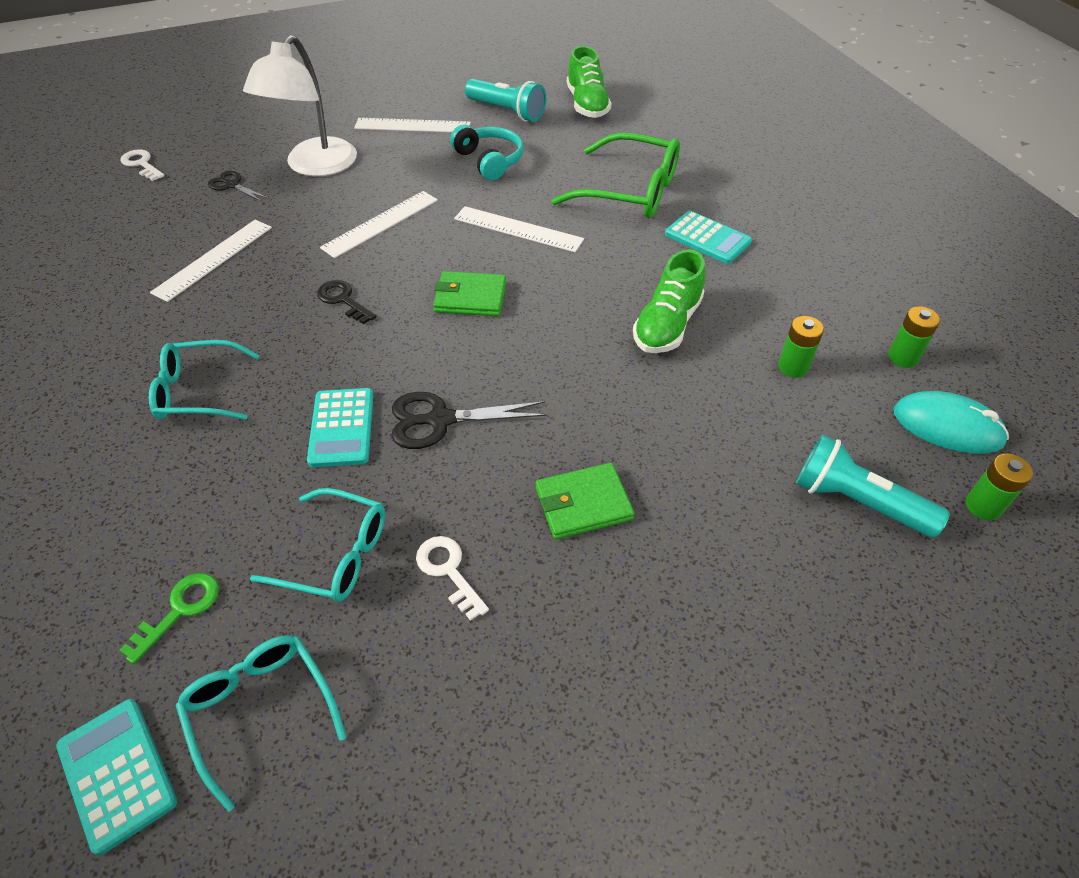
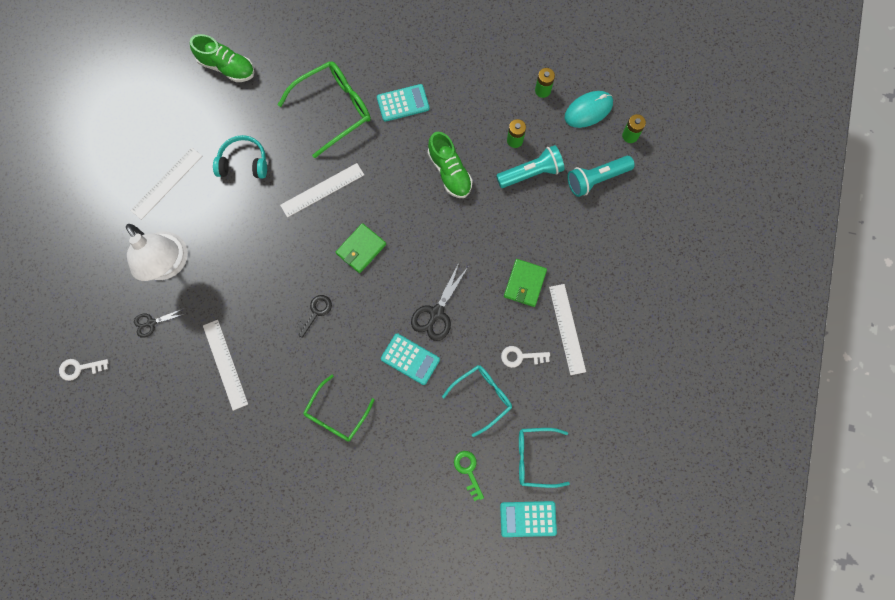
camera: 55 degrees left, 25 degrees up
(197, 391) = (336, 415): turquoise glasses -> green glasses
(343, 300) = (315, 312): black key -> black key turned 135 degrees clockwise
(380, 223) = (260, 258): white ruler -> white ruler (567, 329)
(507, 111) = (196, 118): turquoise flashlight -> turquoise flashlight (531, 173)

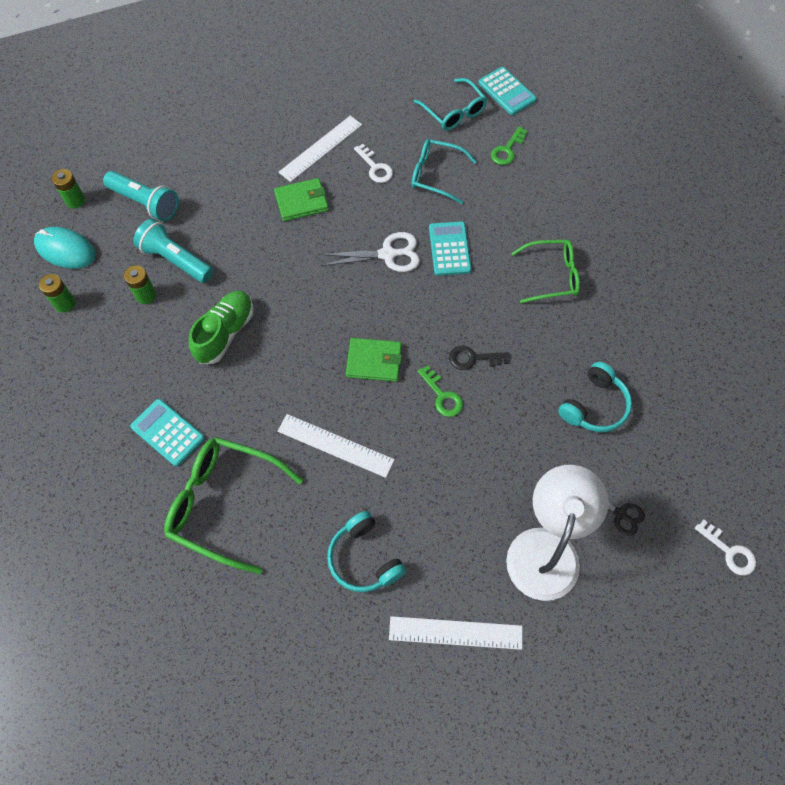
camera: 125 degrees left, 10 degrees down
(225, 364) = (594, 405): white ruler -> turquoise headphones
(227, 67) = (247, 685): green shoe -> none
(305, 274) = (442, 396): none -> green key
(436, 313) = (387, 254): black scissors -> white scissors

